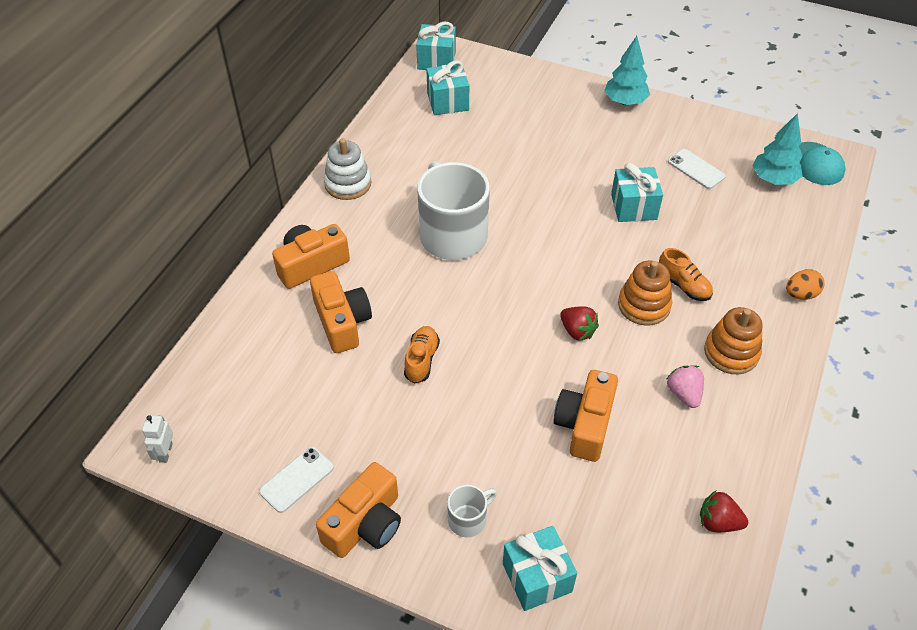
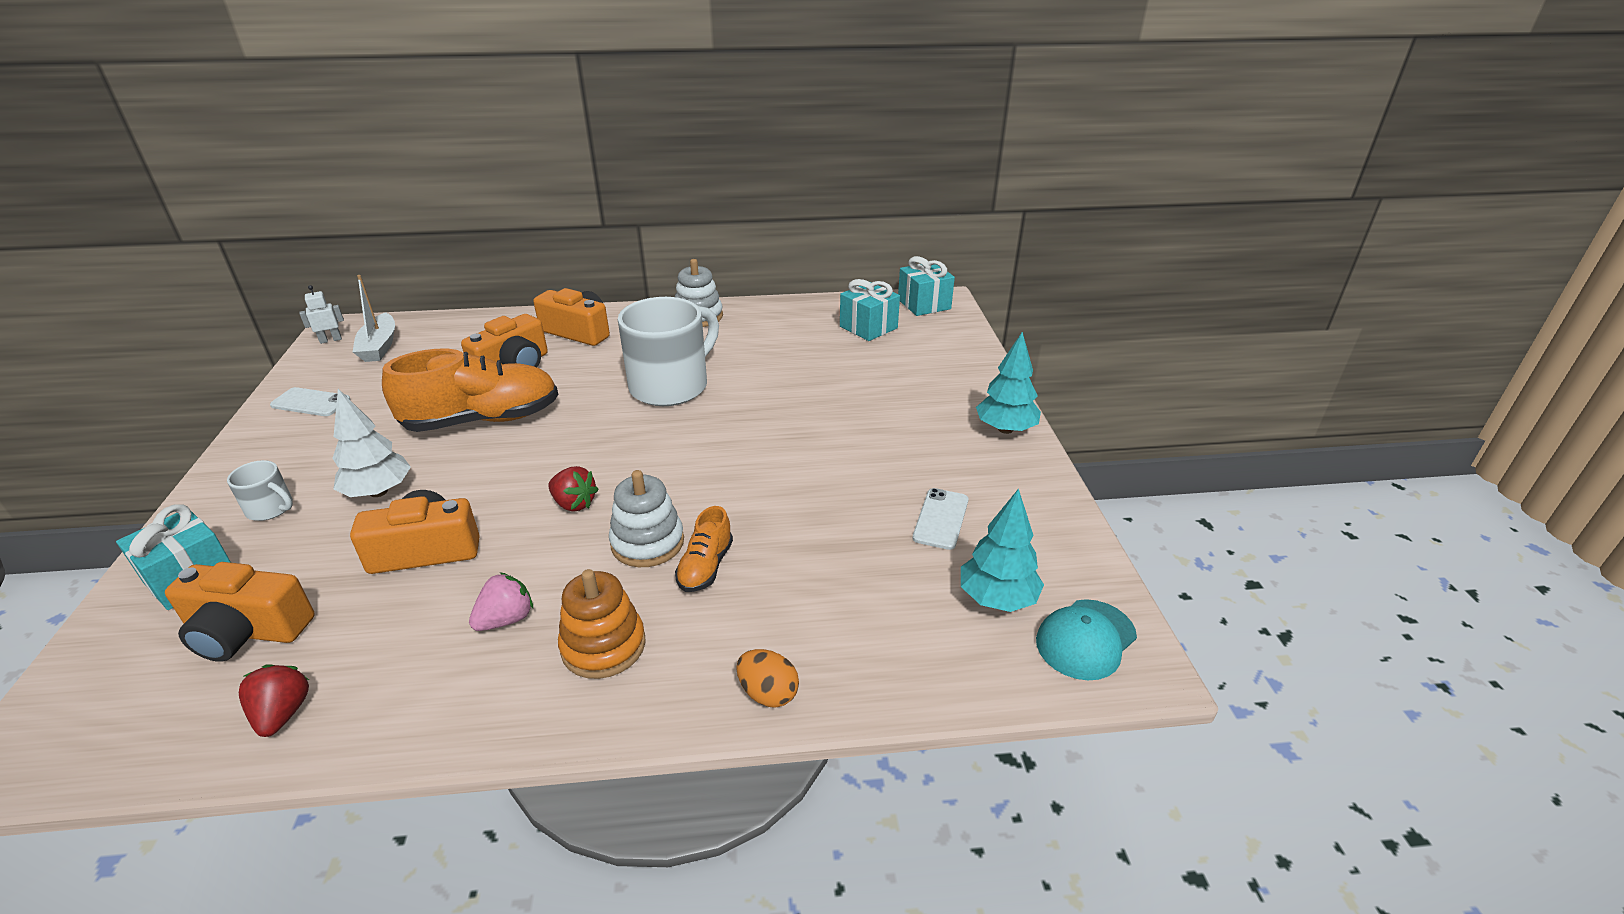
camera: 60 degrees right, 15 degrees down
(217, 413) = (379, 346): none -> white boat
(365, 524) = (261, 451): orange camera -> orange camera (247, 631)
(421, 360) = (483, 420): orange shoe -> orange shoe, size x2.07
(488, 444) = (379, 492): none -> white tree
(577, 331) = (574, 504): red strawberry -> red strawberry turned 75 degrees counterclockwise
(633, 207) = (818, 487): turquoise gift -> none
(644, 305) = (647, 543): orange stacking toy -> white stacking toy

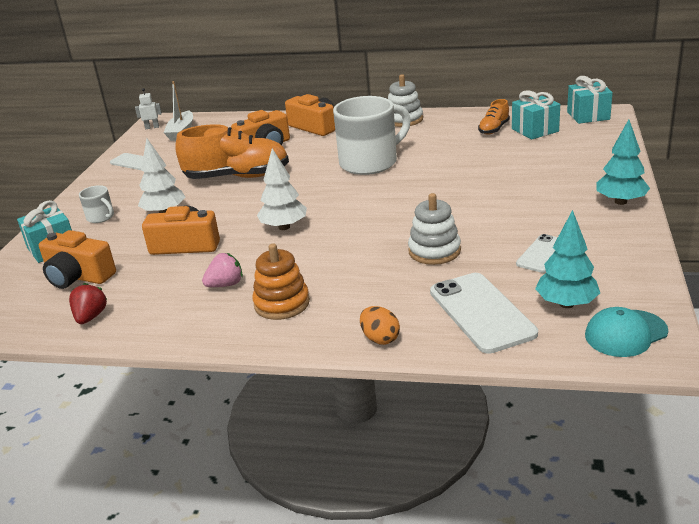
camera: 20 degrees right, 5 degrees down
(574, 504) = (284, 227): red strawberry -> white tree
(647, 543) = (326, 252): white stacking toy -> white stacking toy (434, 251)
(705, 567) = (361, 268): orange shoe -> orange shoe (494, 129)
(894, 627) = (481, 312): none -> white phone

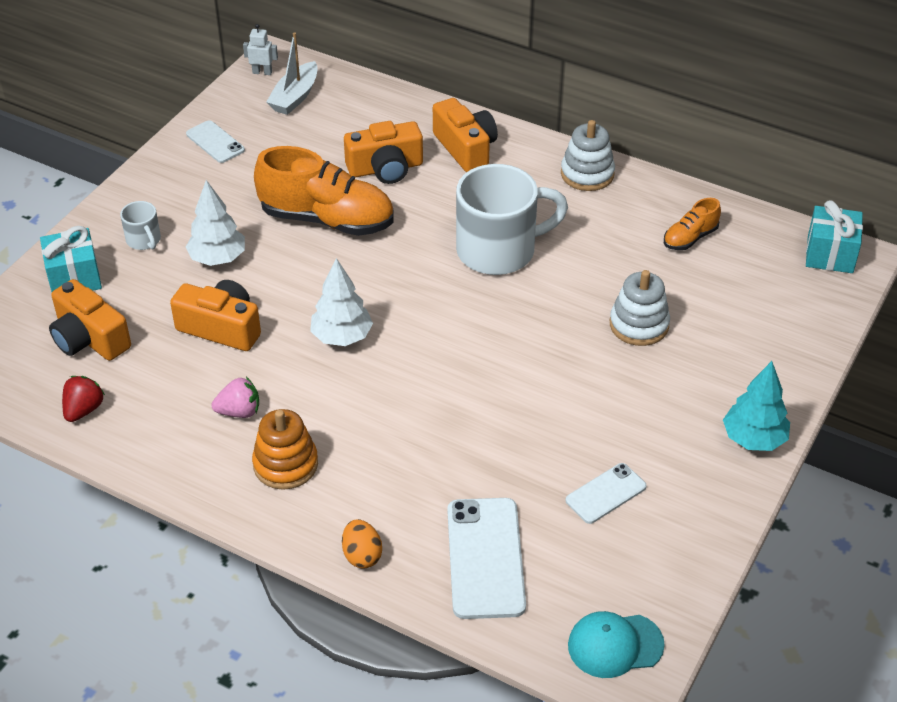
camera: 15 degrees right, 15 degrees up
(434, 251) = (488, 443): white stacking toy -> white stacking toy (639, 325)
(535, 130) = (741, 260): turquoise gift -> none
(566, 304) = (581, 580): turquoise tree -> none

